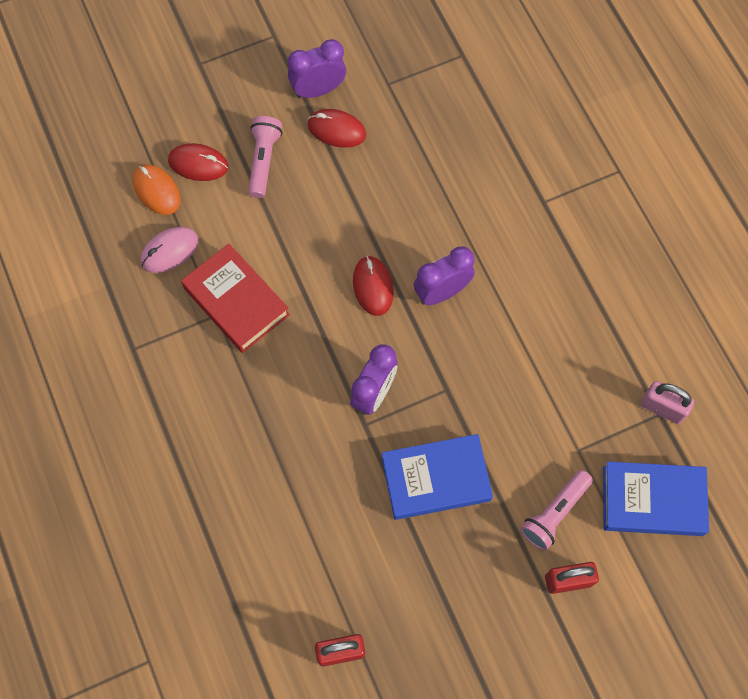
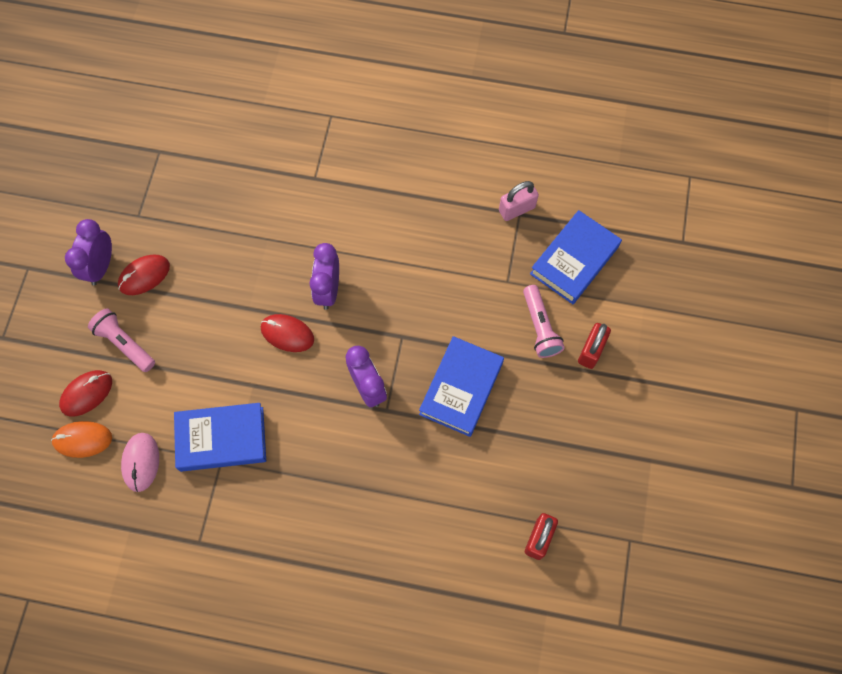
camera: 55 degrees left, 0 degrees up
(236, 301) = (222, 439): red book -> blue book

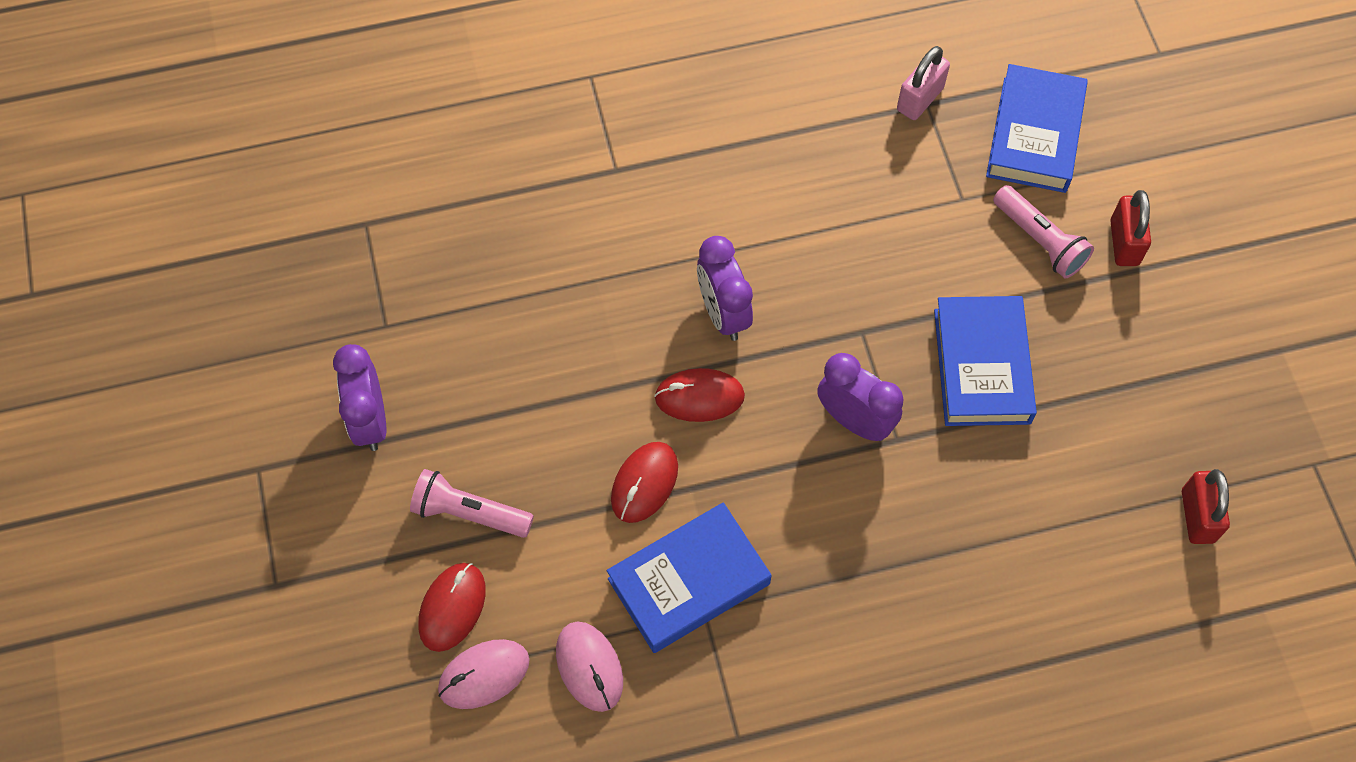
camera: 25 degrees left, 5 degrees down
(82, 440) = (484, 675): orange mouse -> pink mouse
(144, 276) = (443, 406): red mouse -> red mouse (644, 483)

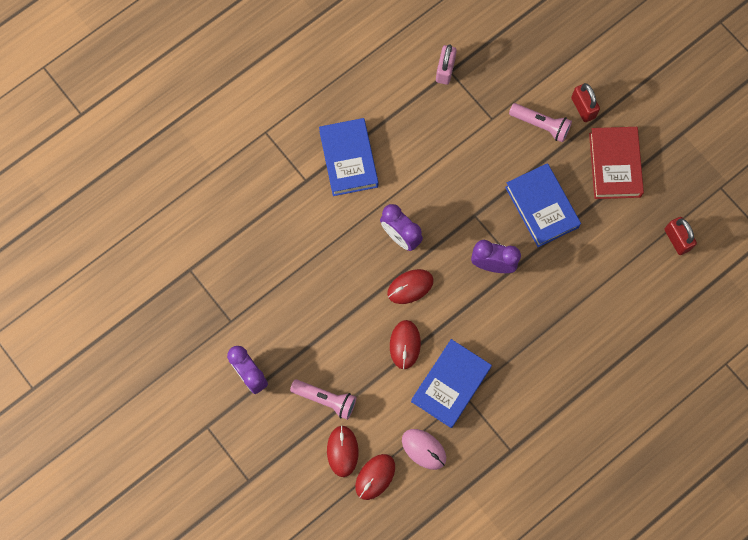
camera: 25 degrees left, 10 degrees up
(469, 512) = (326, 399): pink flashlight -> pink flashlight turned 150 degrees counterclockwise
(484, 675) = (375, 477): pink mouse -> red mouse
(1034, 135) = (512, 65): blue book -> blue book (348, 159)
(1139, 352) = (614, 165): none -> red book

